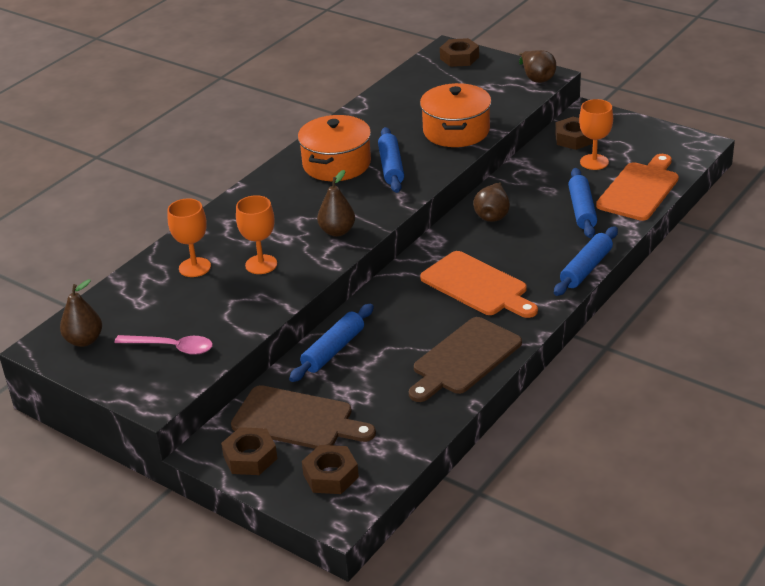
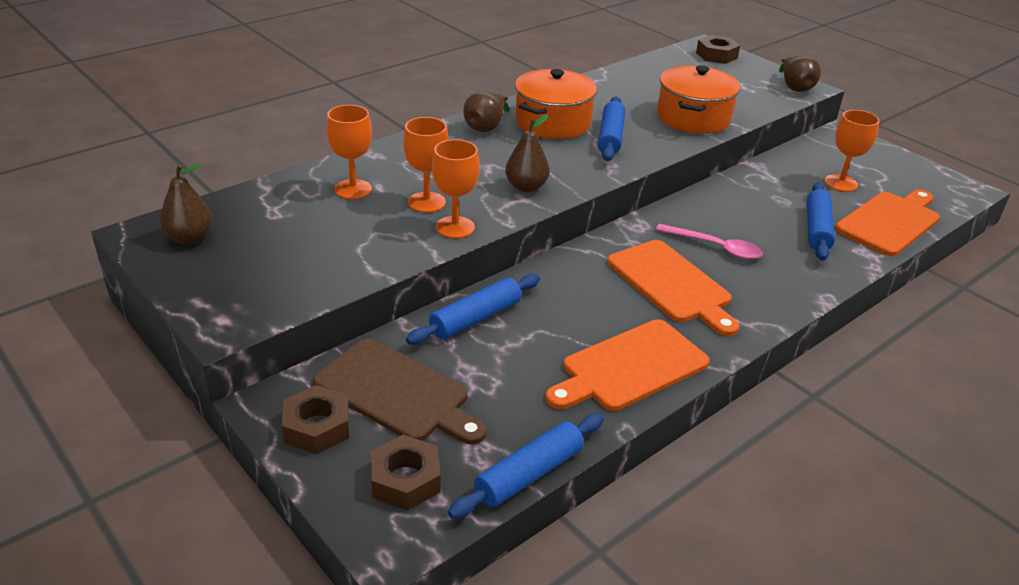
camera: 10 degrees right, 0 degrees up
(171, 347) = (280, 268): pink spoon -> pink spoon (715, 247)
(294, 281) = (455, 227): none -> orange goblet
(464, 358) = (630, 367): brown cutting board -> orange cutting board
(493, 215) = (711, 212): brown pear -> brown pear (486, 127)
(574, 138) = (822, 156): brown nut -> none
(586, 268) = (809, 294): blue rolling pin -> blue rolling pin (529, 474)

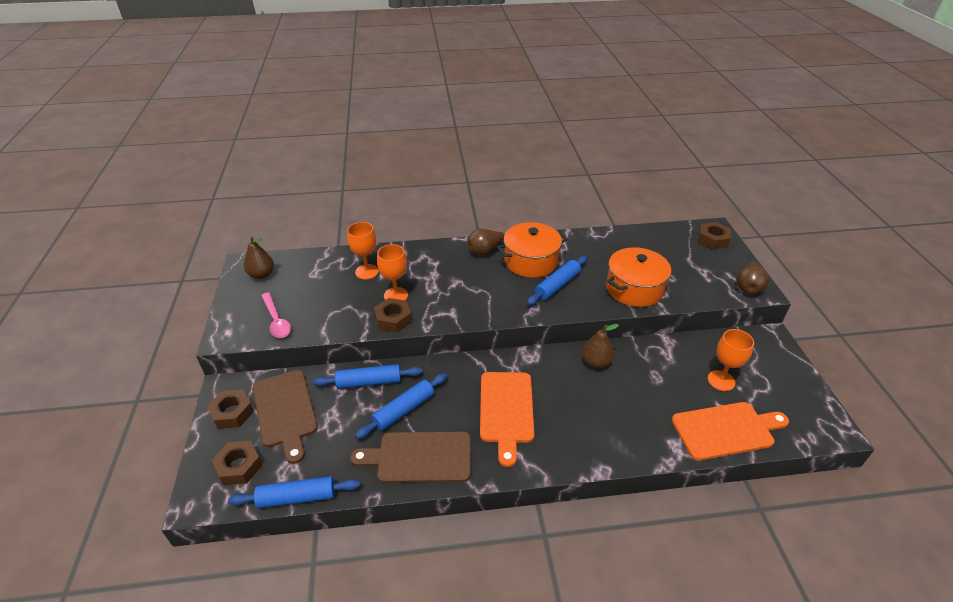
camera: 35 degrees right, 5 degrees up
(455, 227) = (393, 319): orange goblet -> brown nut
(526, 187) = (463, 305): brown pear -> brown pear (596, 362)
(630, 367) = (420, 457): orange cutting board -> brown cutting board
(715, 247) = (565, 395): pink spoon -> pink spoon (276, 320)
(817, 229) = (658, 411): blue rolling pin -> blue rolling pin (404, 410)

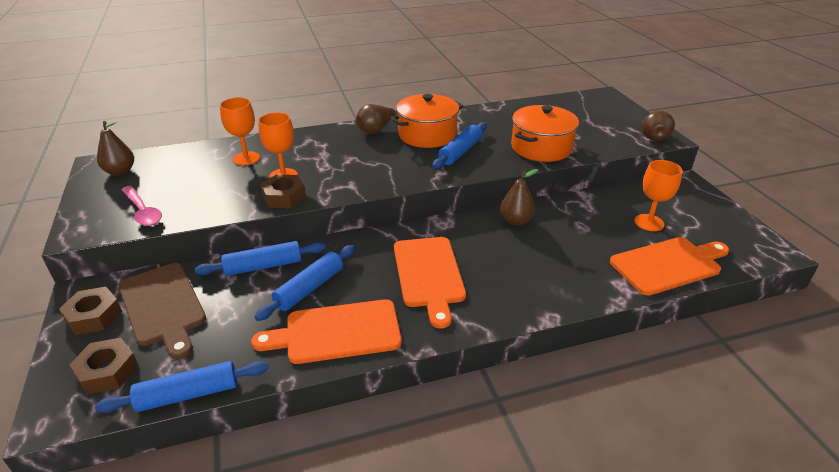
camera: 10 degrees left, 5 degrees down
(420, 457) = (337, 332): brown cutting board -> orange cutting board
(713, 239) = (606, 103): brown nut -> none

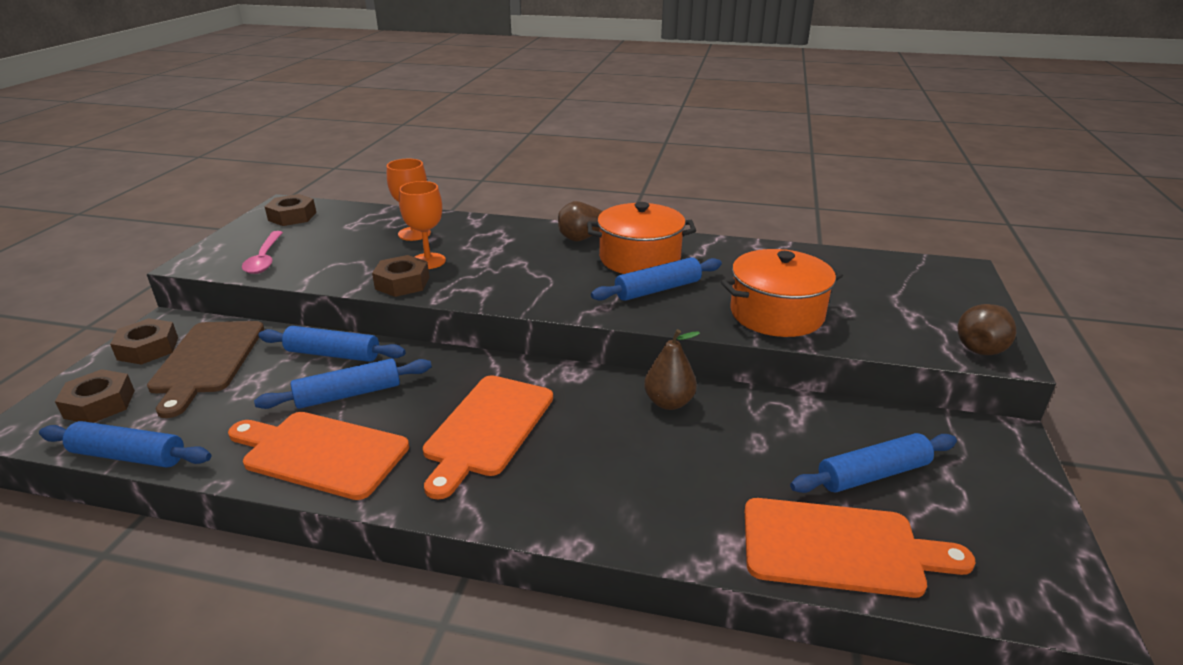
camera: 30 degrees right, 5 degrees down
(120, 171) = (292, 216): brown pear -> brown nut
(649, 222) = (873, 474): orange goblet -> blue rolling pin

